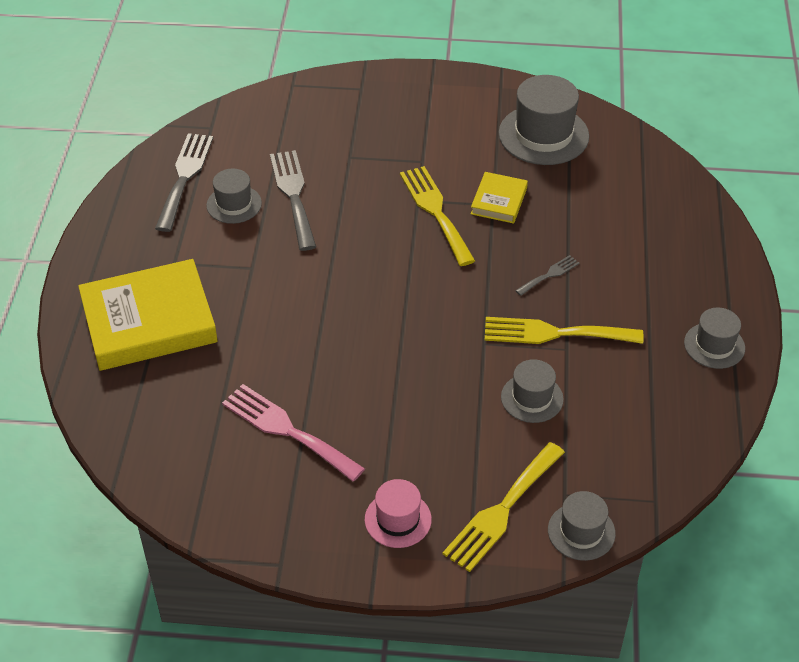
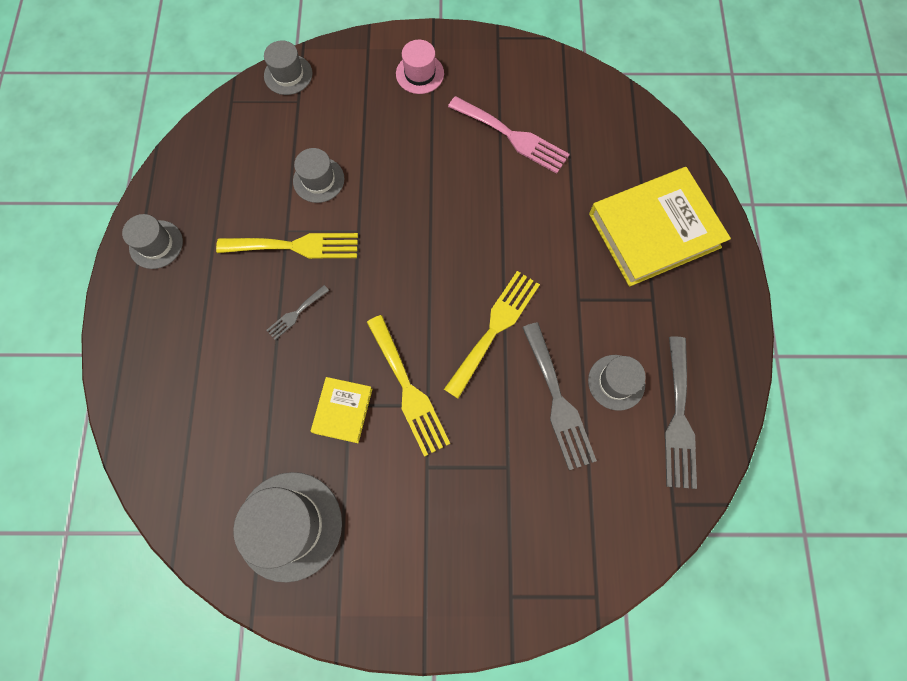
camera: 175 degrees right, 25 degrees up
(502, 510) = (344, 86): yellow fork -> yellow fork (494, 328)

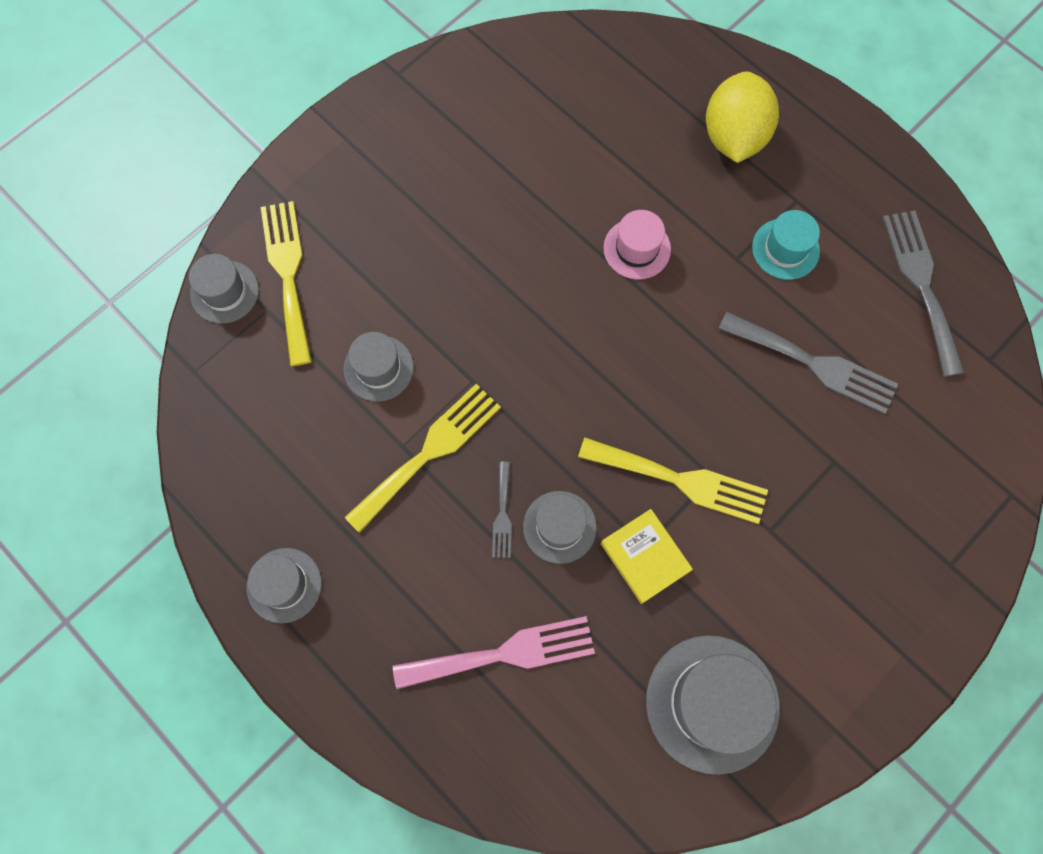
camera: 45 degrees left, 0 degrees up
(420, 74) = (361, 174): pink hat -> pink hat (637, 249)
(494, 328) = (695, 352): yellow fork -> yellow fork (288, 274)
(512, 136) = (518, 159): pink fork -> pink fork (504, 653)
(614, 320) = (785, 249): none -> turquoise hat
(616, 382) = (842, 301): grey hat -> grey hat (559, 527)
(654, 230) = (734, 137): yellow book -> yellow lemon
(678, 418) = (921, 284): grey fork -> grey fork turned 150 degrees counterclockwise

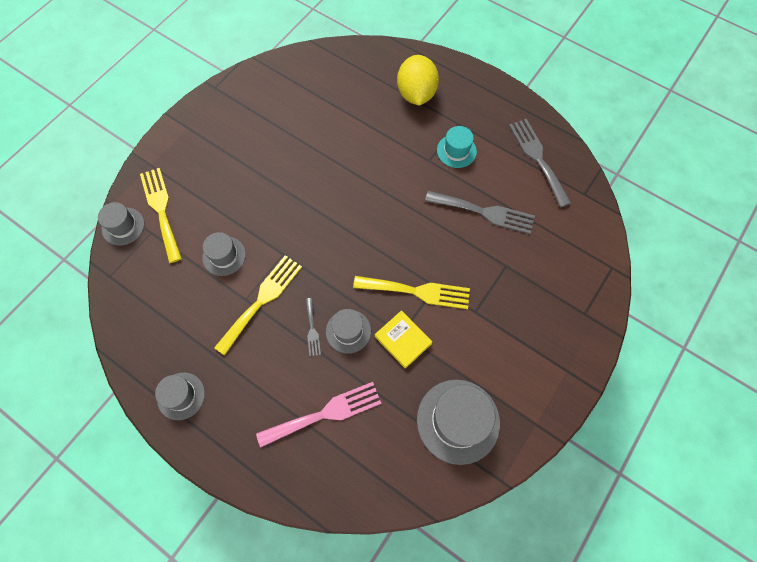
camera: 10 degrees left, 5 degrees down
(637, 249) = (370, 164): pink hat -> none

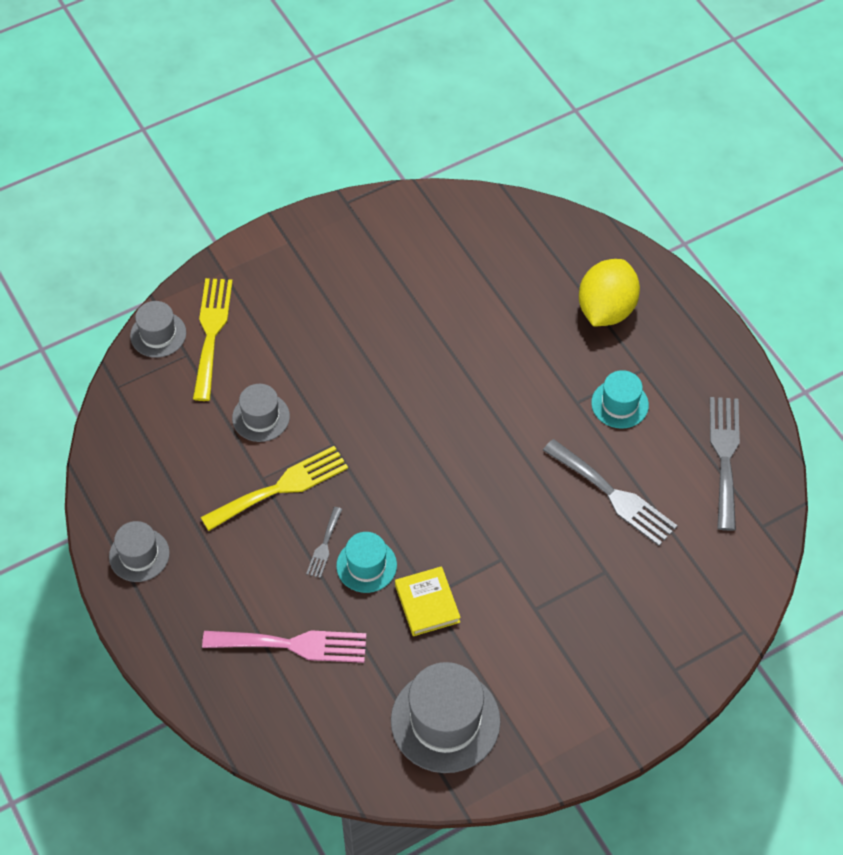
camera: 25 degrees right, 10 degrees down
(348, 331) = (366, 565): grey hat -> turquoise hat
(417, 291) = (475, 555): yellow fork -> none

